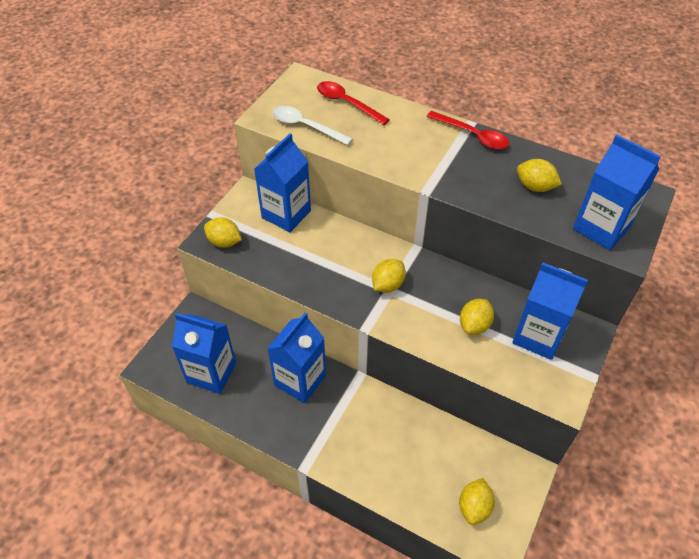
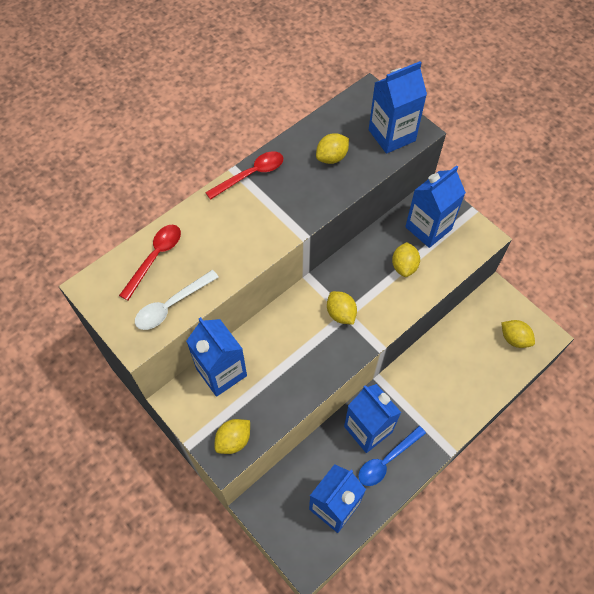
camera: 70 degrees left, 10 degrees up
(272, 407) = (387, 460): none -> blue spoon
(347, 103) = (155, 258): red spoon -> red spoon turned 150 degrees clockwise
(474, 325) = (404, 266): yellow lemon -> yellow lemon turned 45 degrees clockwise

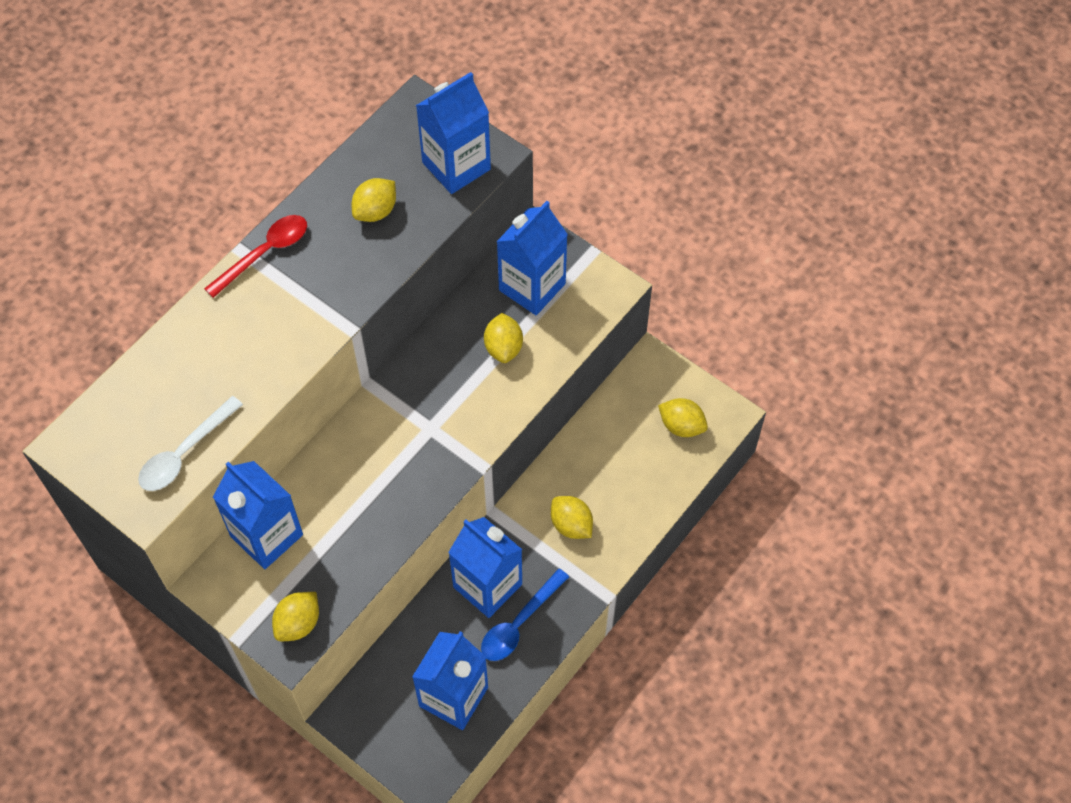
camera: 10 degrees left, 0 degrees up
(155, 258) = (150, 392): red spoon -> none
(341, 314) = (422, 429): yellow lemon -> yellow lemon (571, 525)

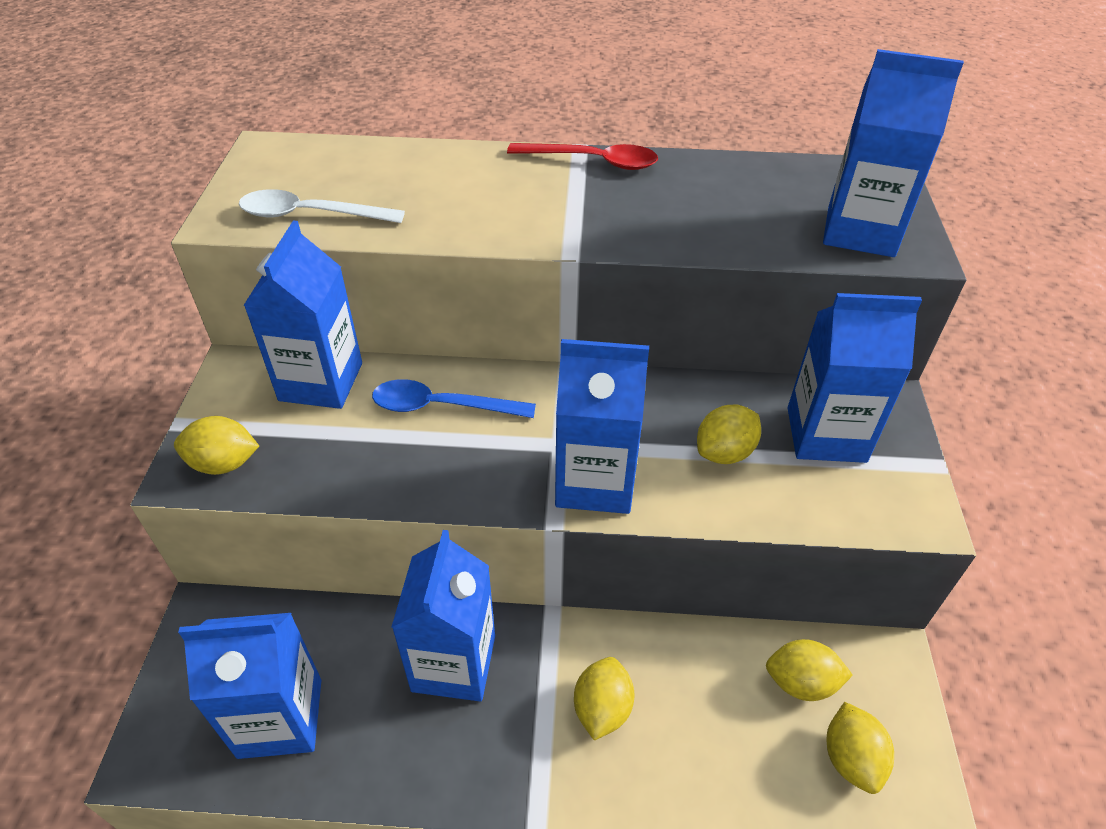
camera: 55 degrees right, 15 degrees down
(375, 211) = (730, 204): yellow lemon -> yellow lemon (801, 682)
(471, 428) = (595, 481): none -> blue carton
(519, 623) = (426, 733): blue spoon -> blue spoon (442, 406)

